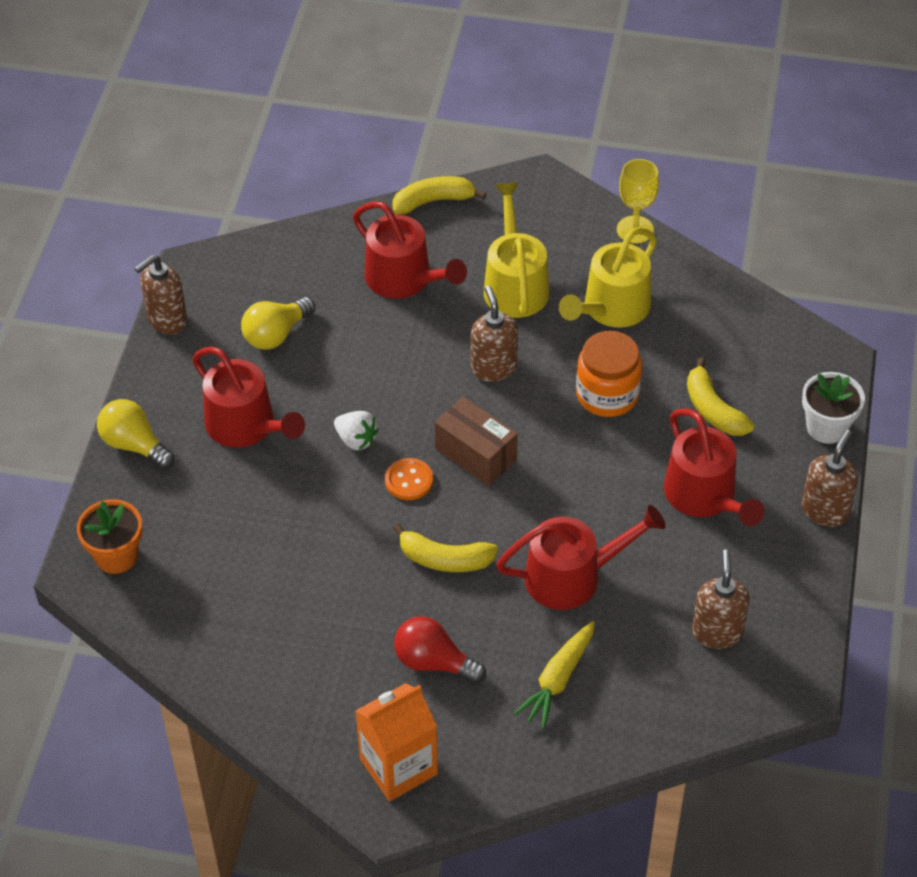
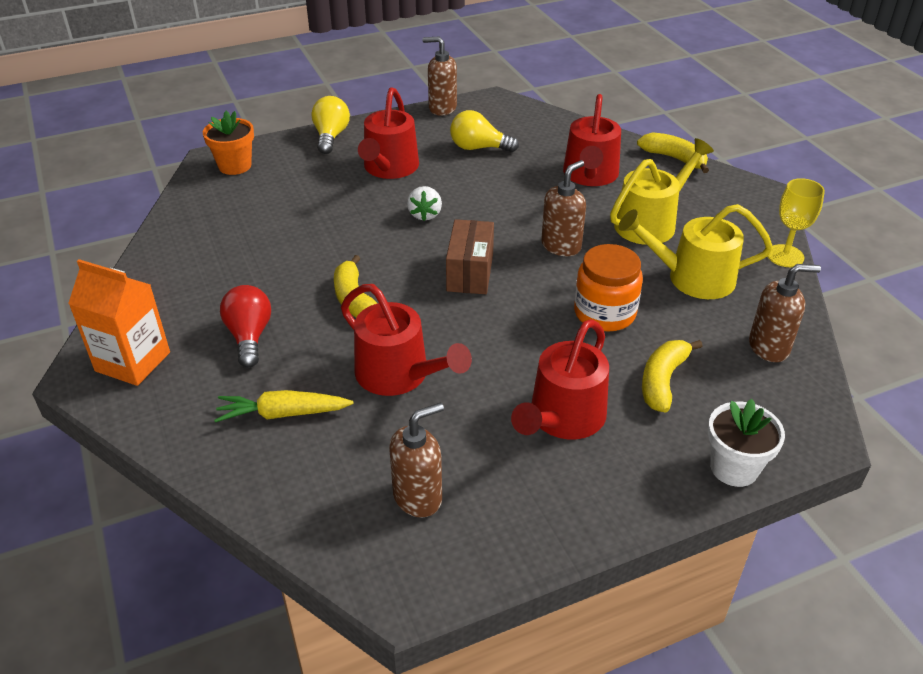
camera: 55 degrees right, 10 degrees down
(409, 480) = (412, 252): orange button -> none
(825, 510) = (636, 513): brown soap dispenser -> brown soap dispenser (769, 347)

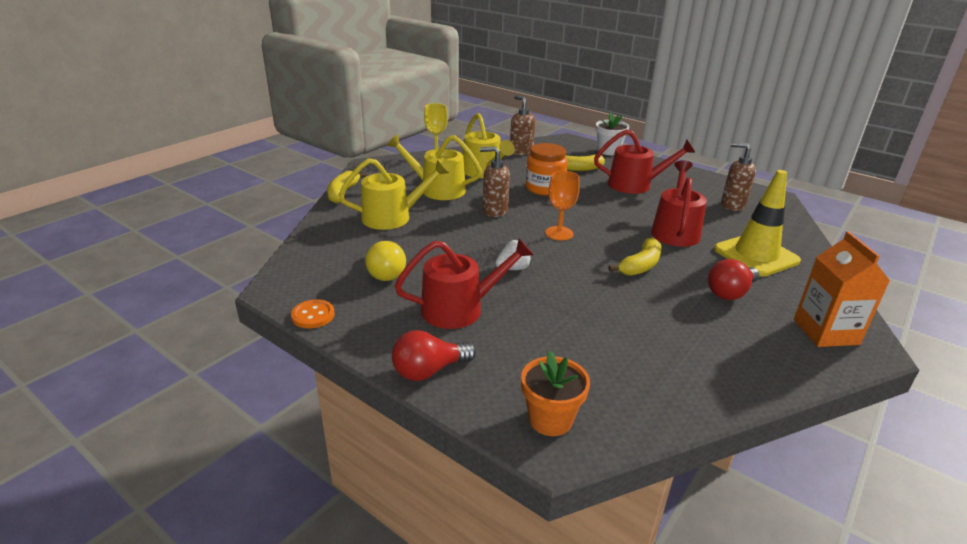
camera: 120 degrees left, 10 degrees down
(283, 414) = (756, 255): yellow carrot -> yellow traffic cone
(331, 137) = (429, 371): yellow light bulb -> red light bulb
(442, 108) = (313, 315): brown soap dispenser -> orange button
(470, 272) = (559, 233): brown box -> orange goblet
(590, 175) = (392, 217): red watering can -> yellow watering can

